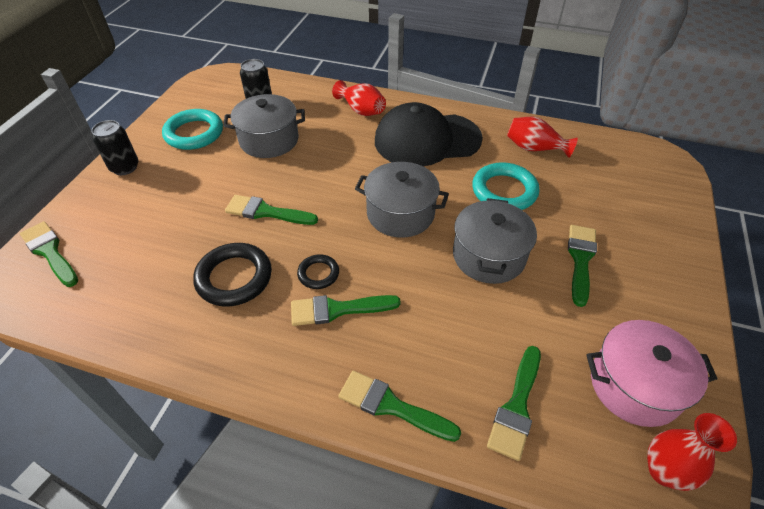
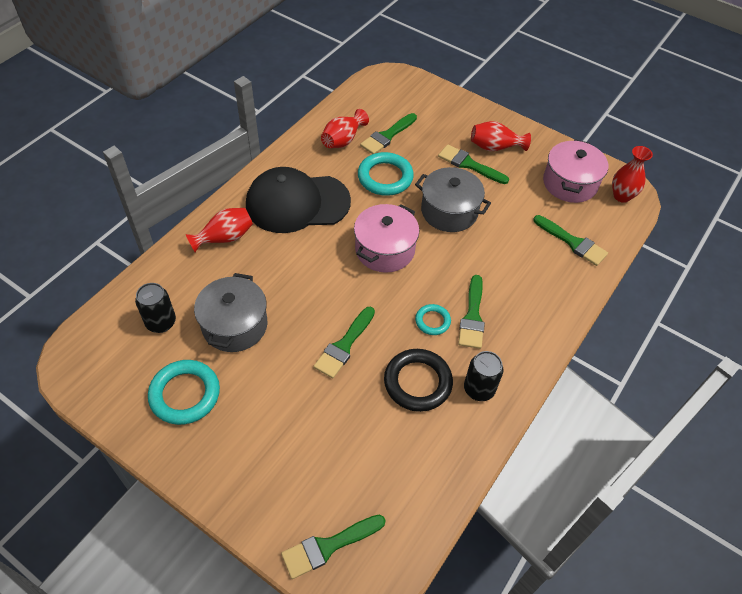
camera: 75 degrees left, 5 degrees up
(125, 167) = (215, 470): black can -> black can (479, 389)
(318, 274) = (432, 321): black ring -> turquoise ring
(391, 406) = (559, 305): green brush -> green brush (387, 136)
(400, 213) = (385, 250): grey pot -> pink pot
(427, 140) = (297, 203): black cap -> black cap turned 75 degrees clockwise
(634, 281) = (495, 147): none -> red vase

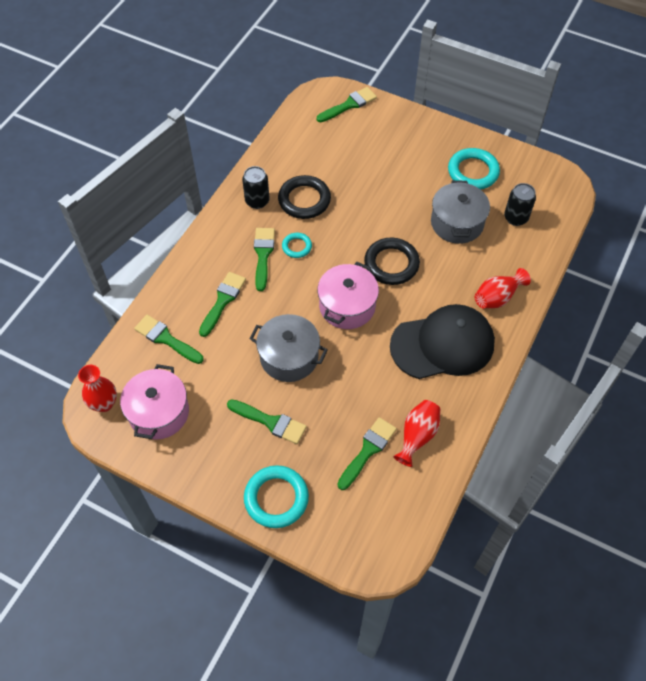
camera: 175 degrees right, 5 degrees up
(327, 287) = (391, 264): none -> black ring
(344, 345) = (365, 219): green brush -> green brush (223, 301)
(385, 177) = (360, 390): turquoise ring -> turquoise ring (276, 498)
(495, 147) = (240, 453): red vase -> none

